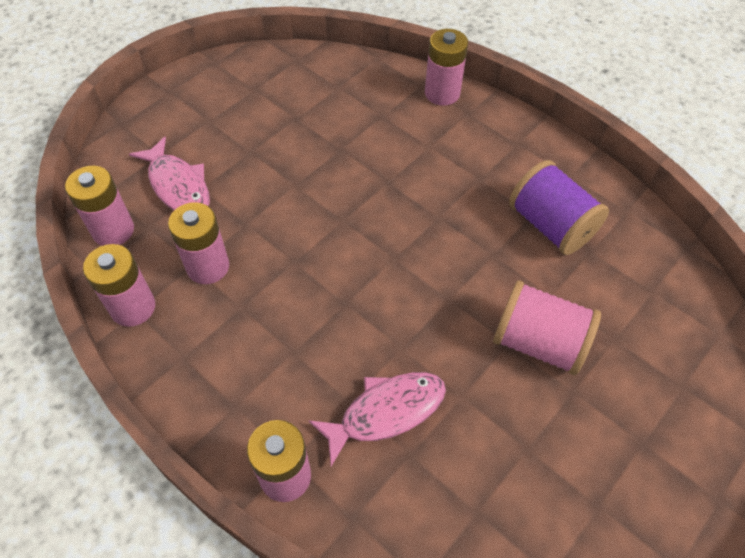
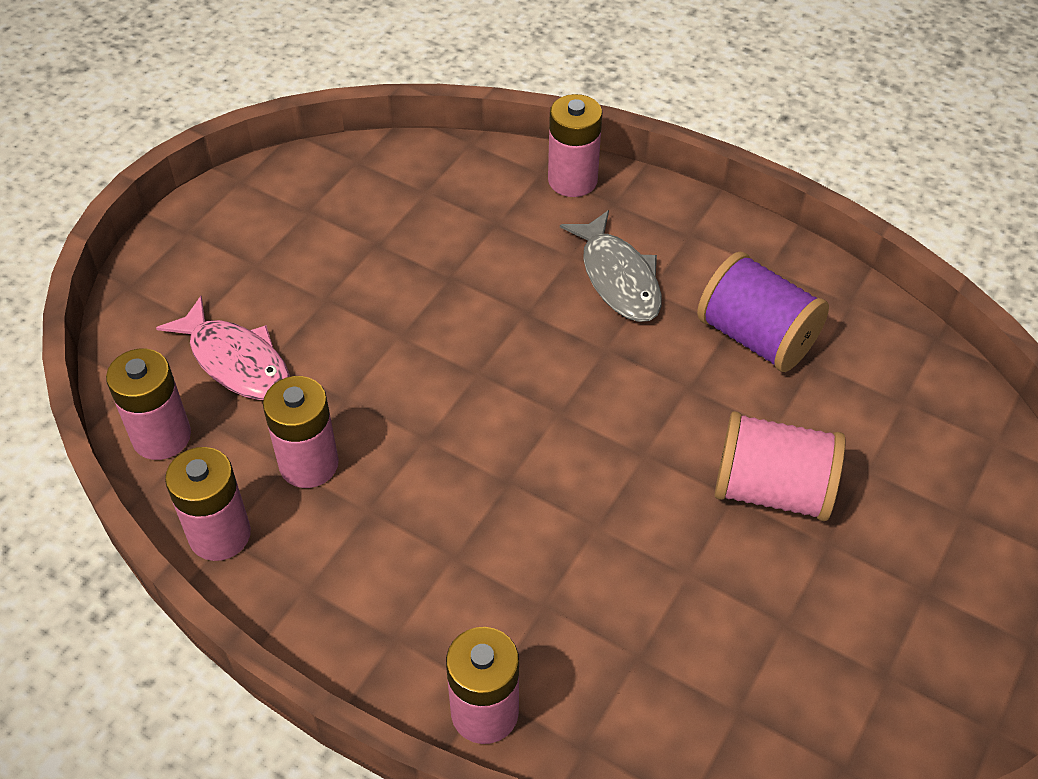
camera: 10 degrees left, 5 degrees down
(386, 412) = (596, 610): pink fish -> none
(459, 167) = (618, 278): none -> grey fish

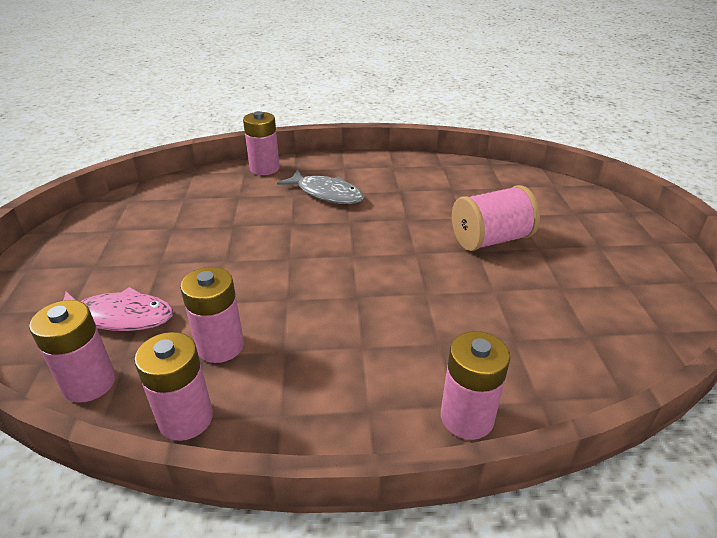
camera: 35 degrees left, 15 degrees down
(756, 337) = (416, 190): purple spool -> none

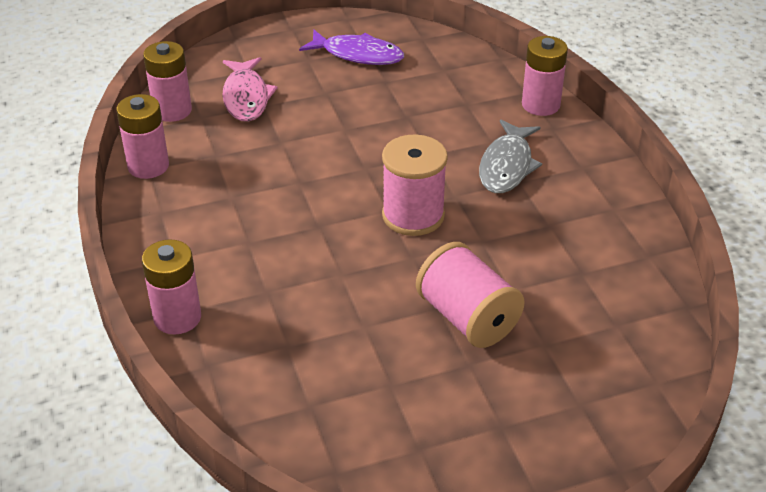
camera: 75 degrees right, 5 degrees up
(118, 235) = (358, 55): none -> purple fish
(220, 346) = (226, 160): pink battery -> none
(365, 244) = (413, 215): none -> pink spool

